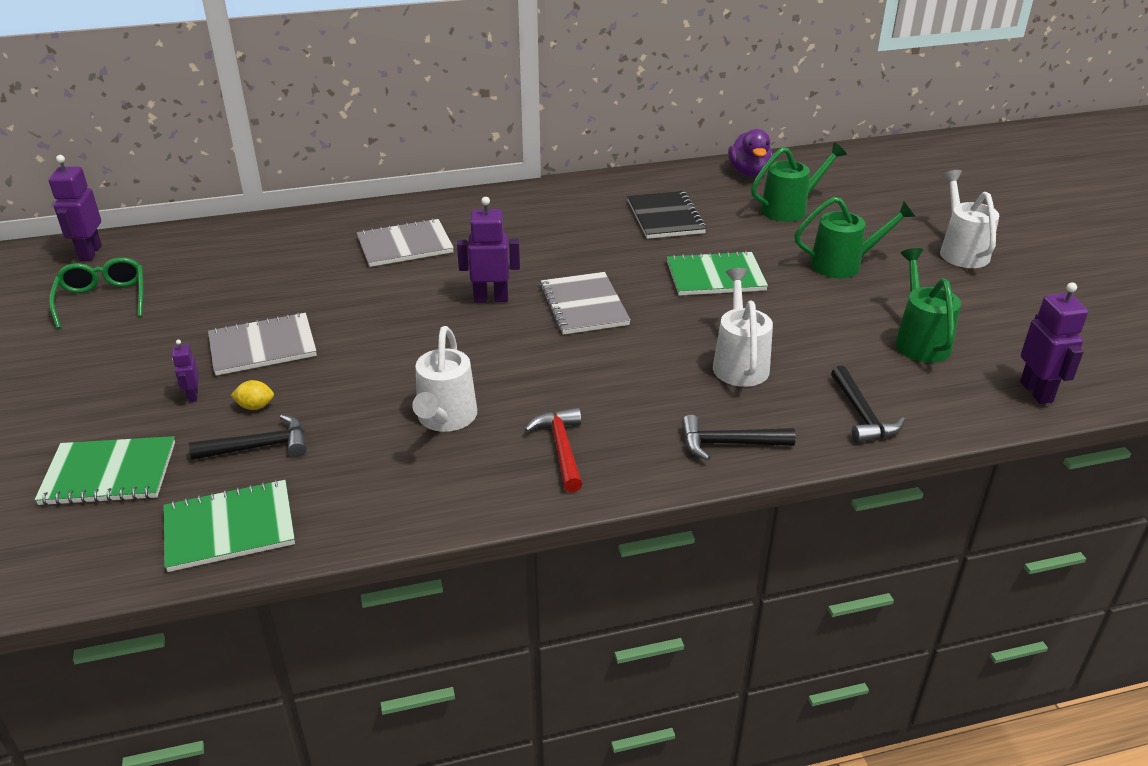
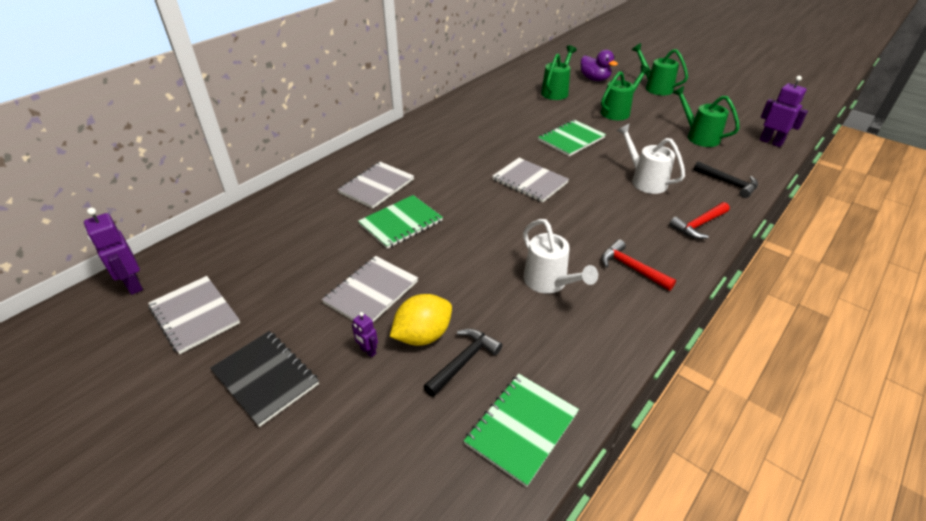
camera: 35 degrees left, 5 degrees up
(103, 299) = (195, 315): green glasses -> grey notebook
(109, 473) = (383, 443): green notebook -> green notebook (401, 223)
(255, 406) = (423, 335): yellow lemon -> yellow lemon, size x2.04
(491, 298) = (474, 198): purple robot -> none
(665, 217) = (503, 116): black notebook -> black notebook (265, 378)
(729, 443) = (699, 225): black hammer -> red hammer
(749, 172) = (511, 79): purple duck -> purple duck (594, 79)
(961, 251) = (655, 87): white watering can -> green watering can

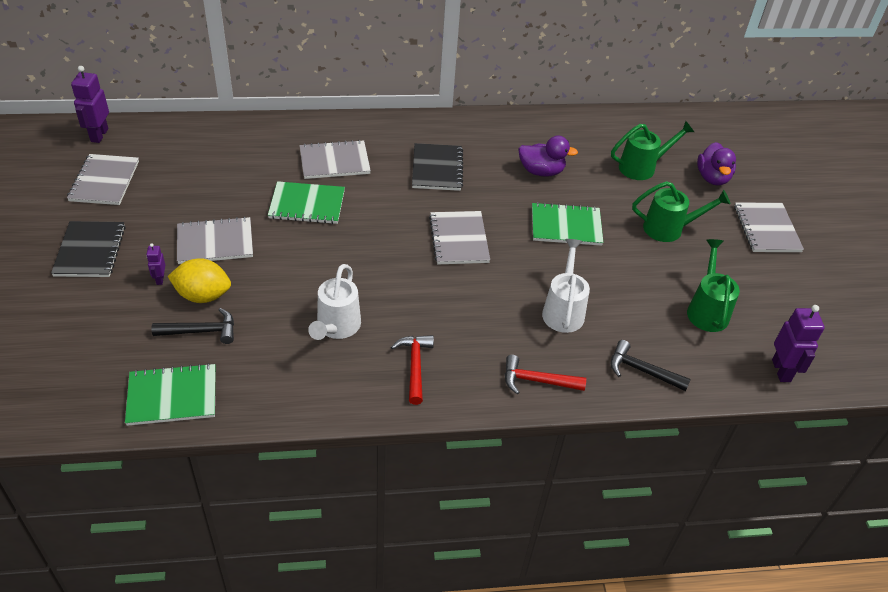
camera: 40 degrees right, 5 degrees up
(451, 152) = (437, 169): none -> black notebook
(511, 121) = (541, 171): none -> purple duck
(655, 87) = (766, 229): green watering can -> grey notebook
(728, 183) = (642, 370): black hammer -> black hammer turned 120 degrees clockwise

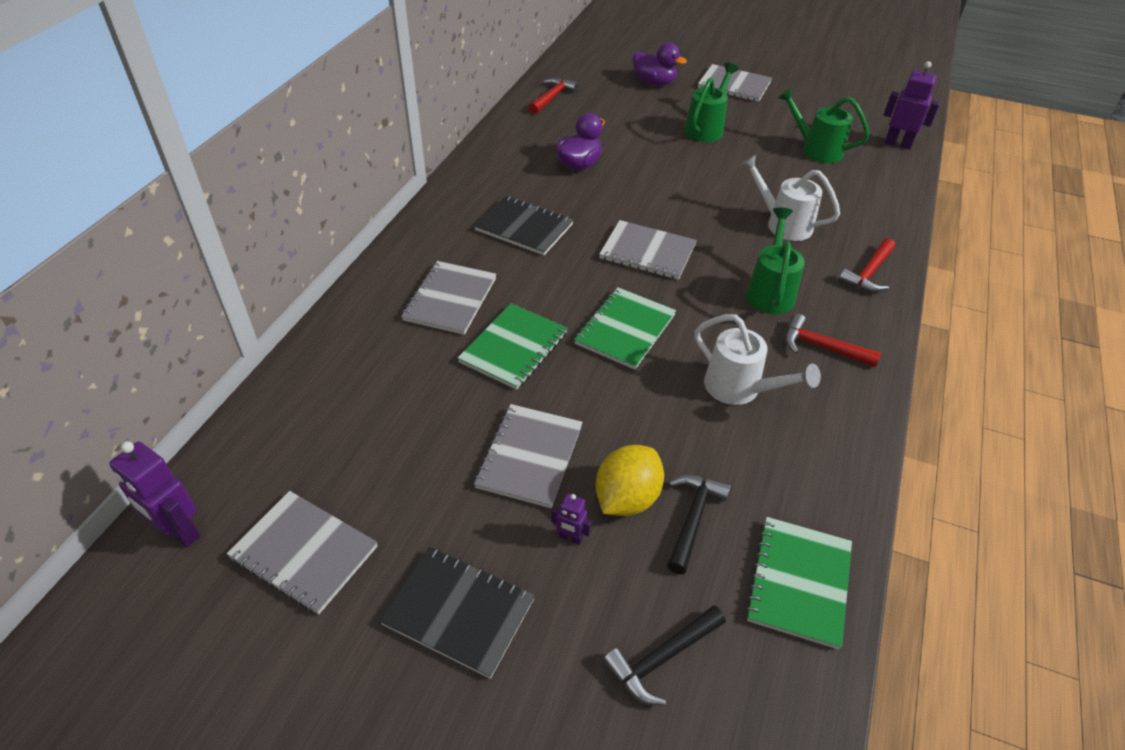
camera: 60 degrees left, 0 degrees up
(566, 226) = (669, 180): green notebook -> green notebook (625, 329)
(624, 128) = (552, 97): none -> red hammer
(642, 167) = (615, 109): green watering can -> green watering can (770, 291)
(642, 370) = (875, 209): black hammer -> black hammer (662, 658)

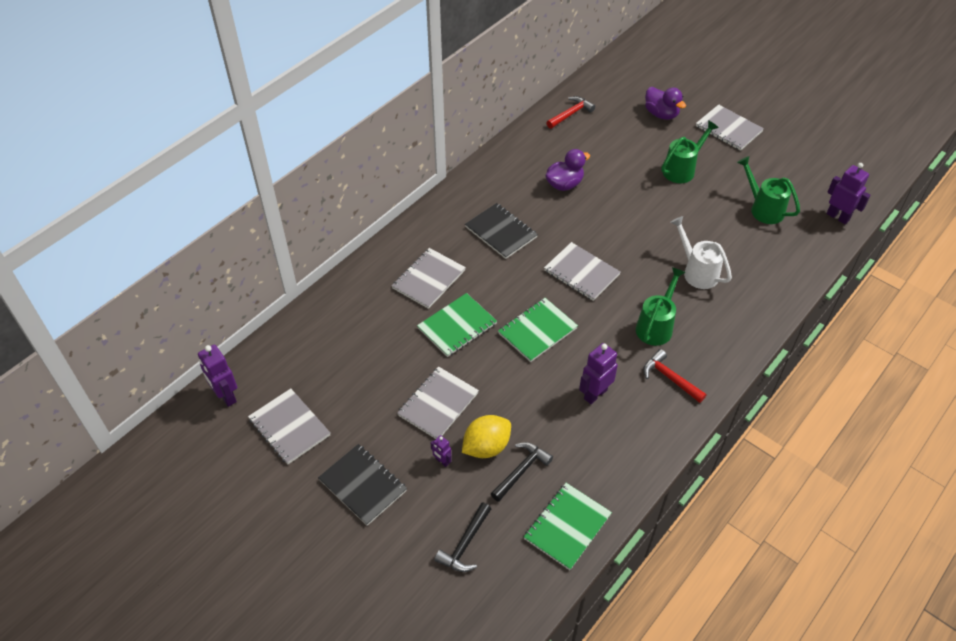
camera: 20 degrees right, 5 degrees up
(662, 658) = (465, 544): black hammer -> black hammer turned 45 degrees counterclockwise
(740, 389) = (595, 394): white watering can -> purple robot
(868, 273) = (740, 328): red hammer -> none

